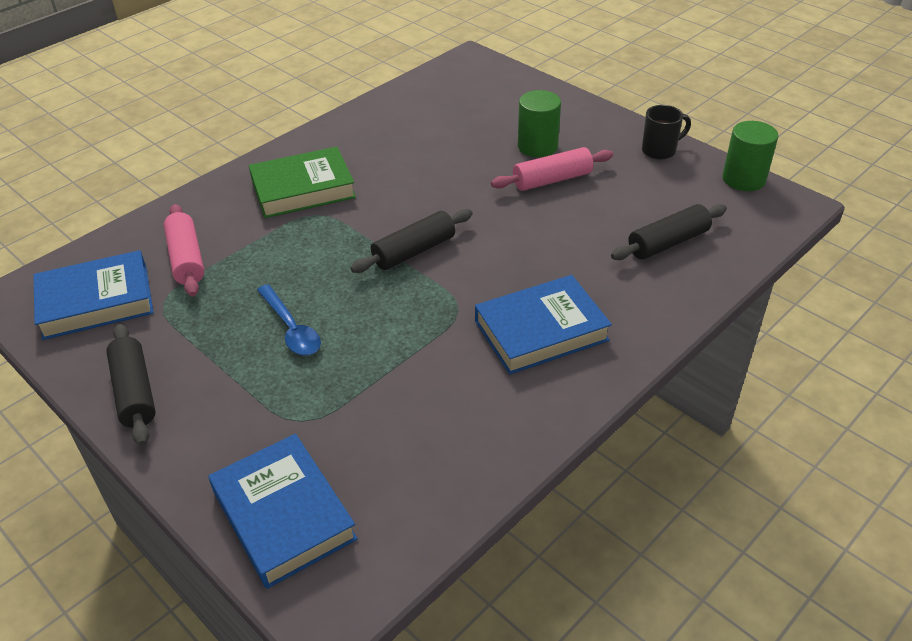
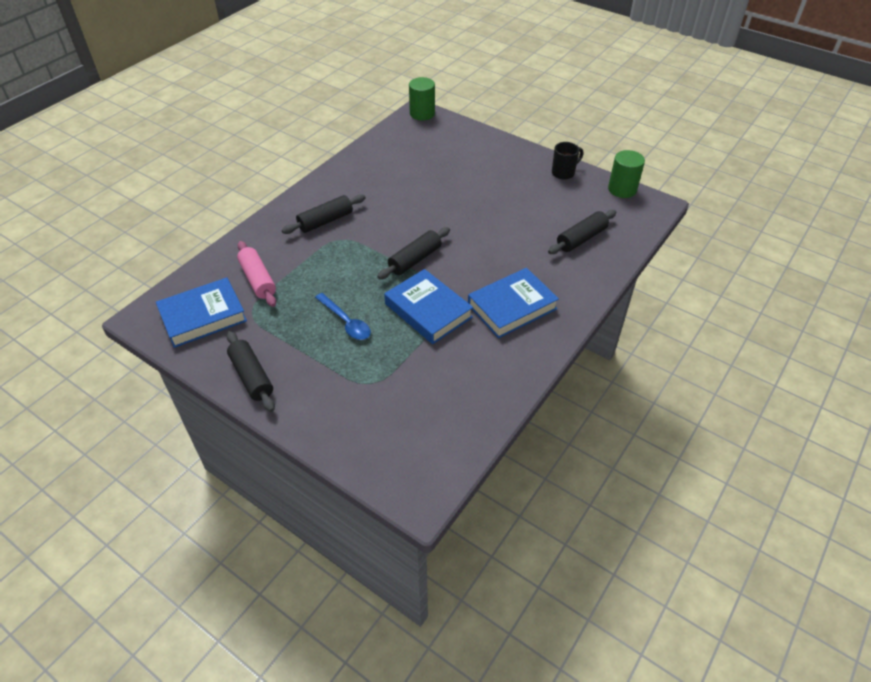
camera: 10 degrees left, 5 degrees up
(283, 515) = (376, 445): blue book -> blue book (428, 310)
(303, 189) = (325, 221): green book -> black rolling pin
(537, 146) = (481, 176): green cylinder -> green cylinder (422, 113)
(552, 180) = (496, 200): pink rolling pin -> none

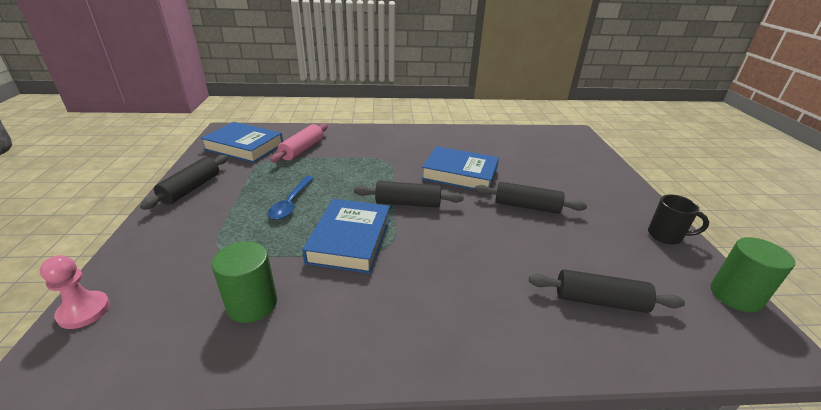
camera: 50 degrees right, 15 degrees down
(325, 221) = (397, 148): black rolling pin -> black rolling pin (526, 206)
(377, 471) = (84, 311): none -> pink pawn
(422, 113) = (577, 134): green cylinder -> green cylinder (252, 304)
(512, 307) = (417, 296): blue book -> blue book (460, 174)

